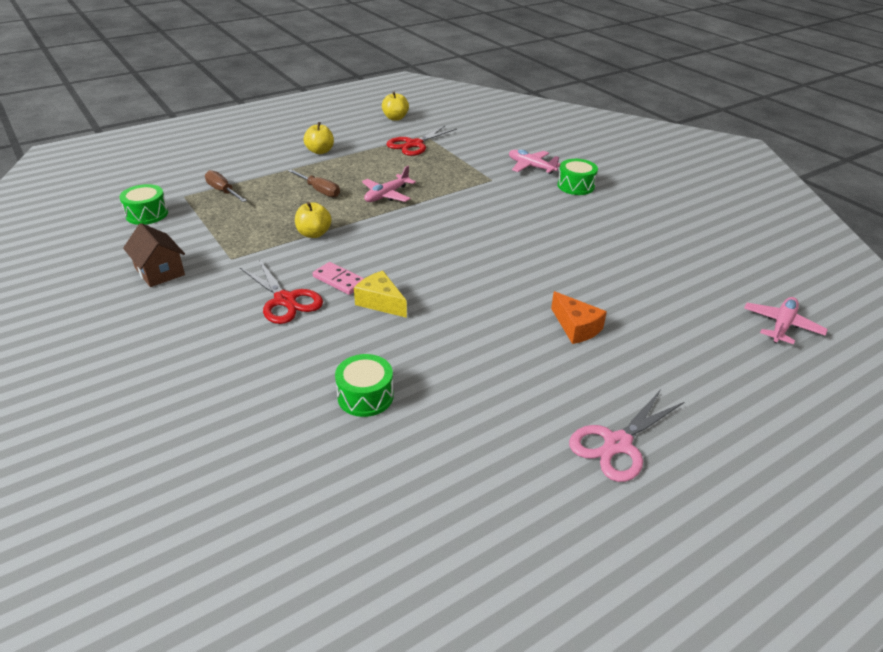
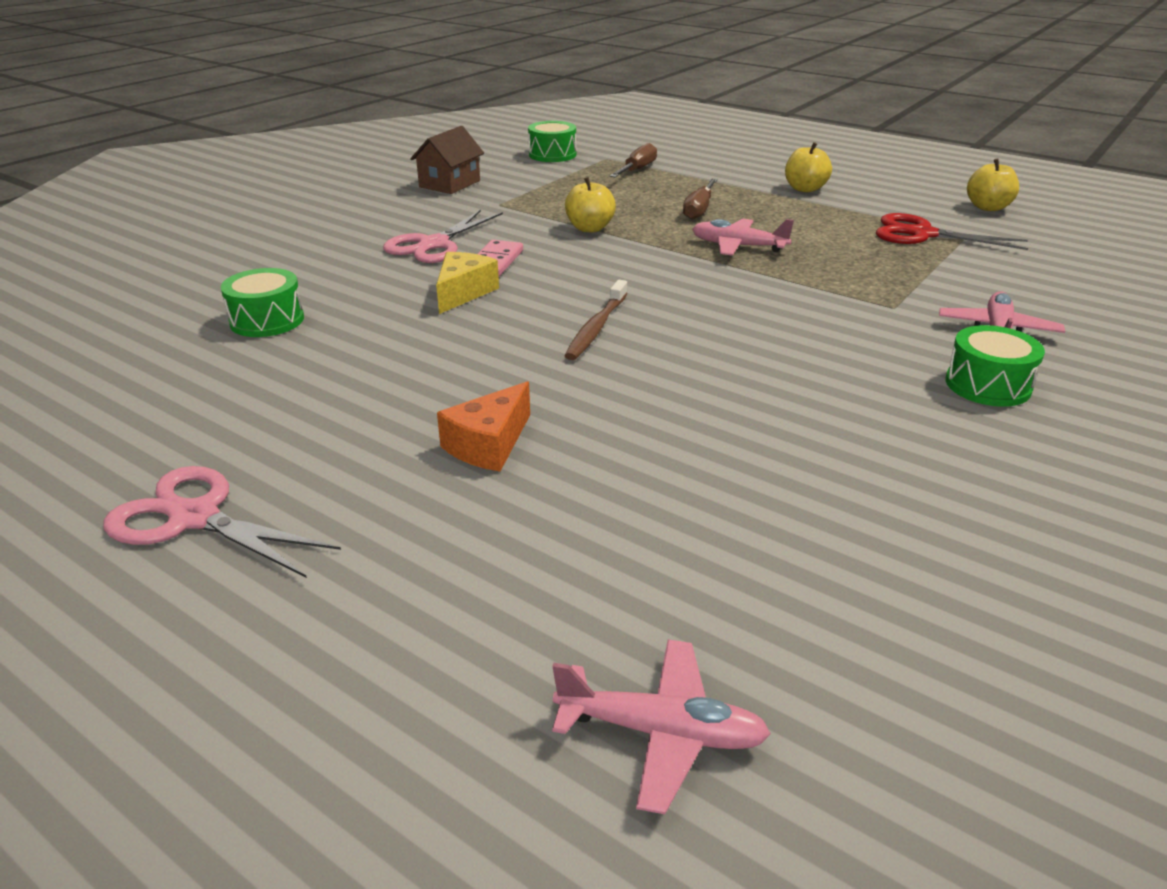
camera: 70 degrees right, 5 degrees down
(285, 300) = (433, 244): red scissors -> pink scissors
(463, 266) = (596, 328): none -> brown toothbrush

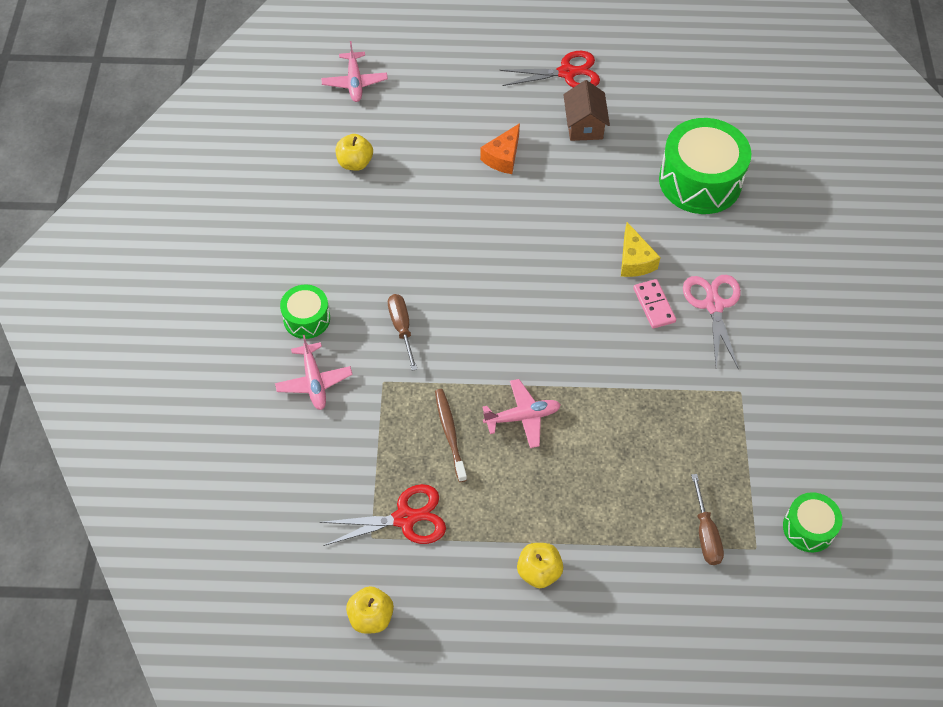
camera: 145 degrees right, 25 degrees up
(194, 518) = (567, 73): pink scissors -> red scissors
(267, 320) = (700, 181): green drum -> green drum, size x1.90
(449, 184) = (815, 407): brown house -> brown house (584, 125)
(489, 444) = (503, 157): orange cheese -> orange cheese turned 150 degrees counterclockwise
(589, 228) = (641, 388): yellow apple -> yellow apple (355, 163)
(596, 328) = (532, 265): brown toothbrush -> brown toothbrush (450, 433)
(661, 732) = (354, 82): pink plane -> pink plane turned 75 degrees counterclockwise
(699, 210) = (592, 469): brown screwdriver -> brown screwdriver (401, 327)

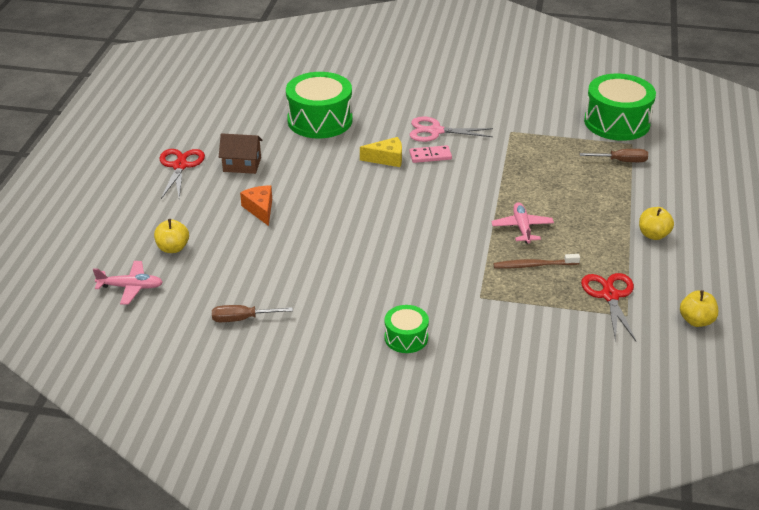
camera: 80 degrees left, 20 degrees down
(314, 382) = (474, 337): pink plane -> none
(355, 163) = (233, 295): yellow apple -> yellow apple (173, 248)
(401, 327) = (427, 282): brown screwdriver -> brown screwdriver (241, 319)
(503, 157) = (260, 209): orange cheese -> orange cheese turned 150 degrees counterclockwise
(808, 528) = (617, 122): green drum -> green drum, size x1.90

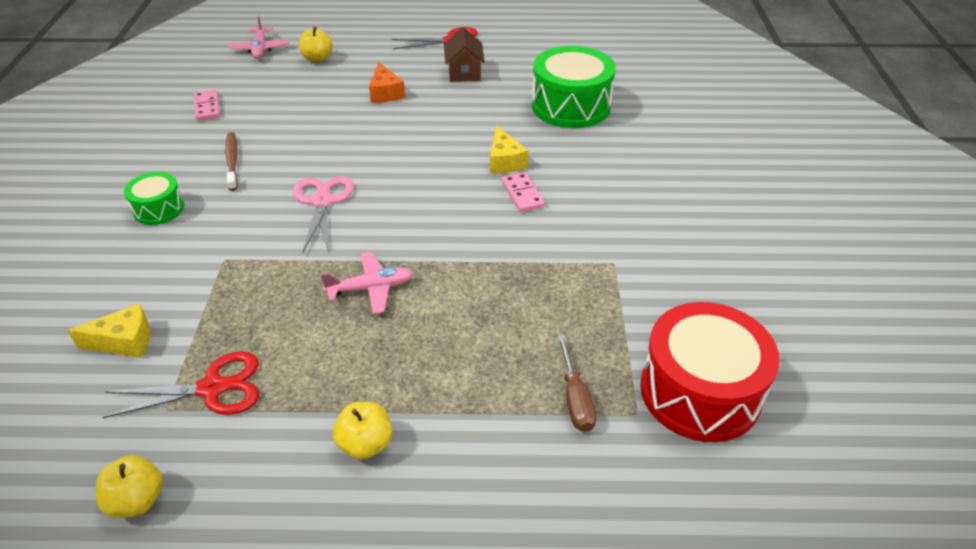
camera: 80 degrees right, 5 degrees up
(241, 319) = (207, 107): brown screwdriver -> pink domino
(260, 209) = (385, 93): orange cheese -> orange cheese turned 105 degrees clockwise
(435, 131) = (584, 193): pink scissors -> pink scissors (322, 201)
(534, 265) = (286, 304): brown toothbrush -> brown toothbrush (232, 161)
(564, 341) = (124, 341): none -> yellow cheese
(617, 122) = (700, 391): green drum -> red drum

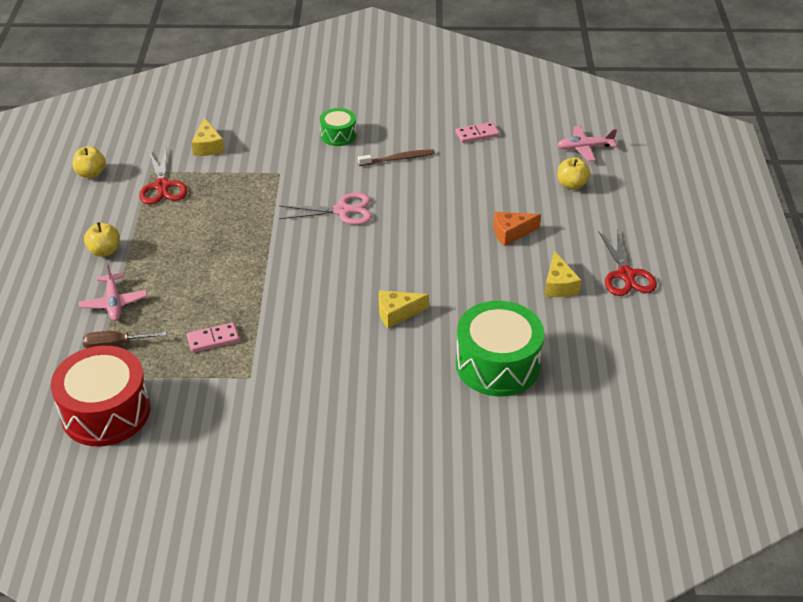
camera: 90 degrees right, 0 degrees up
(371, 288) = (239, 243): pink plane -> pink plane (114, 303)
(464, 72) = (559, 285): brown house -> yellow cheese
(522, 194) = (346, 324): pink domino -> pink domino (213, 339)

